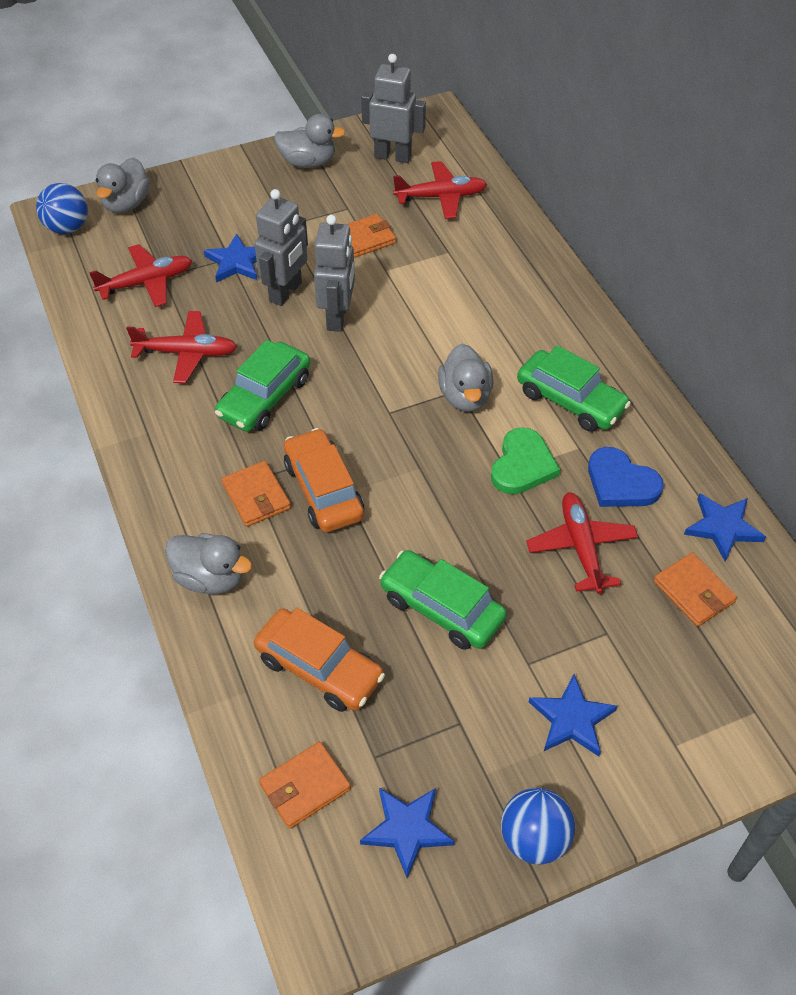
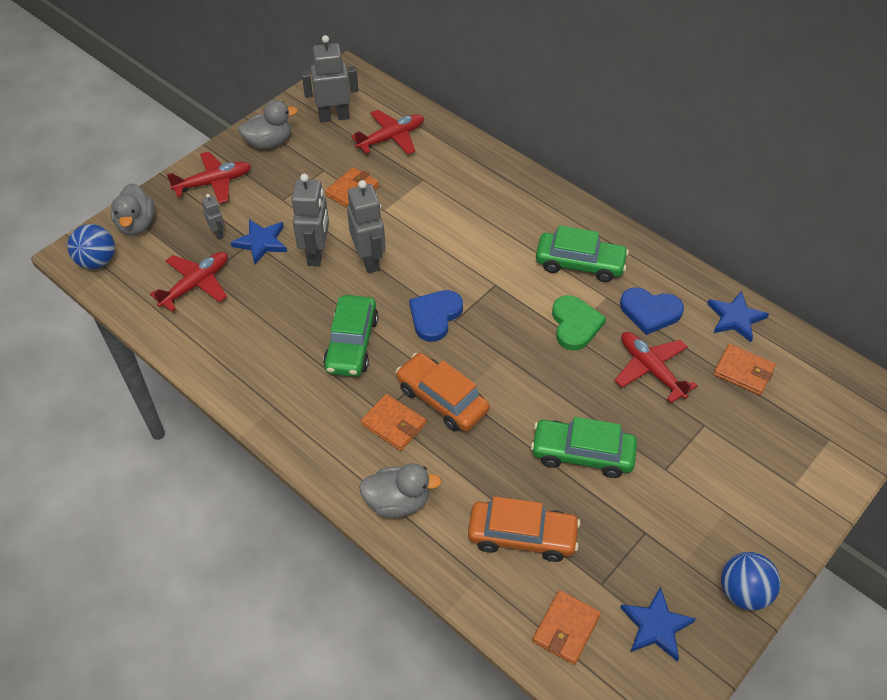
camera: 25 degrees left, 0 degrees up
(187, 353) = (266, 331): red plane -> red plane (213, 183)
(200, 238) = (218, 233): none -> grey robot
(371, 400) = (435, 316): none -> blue heart
(465, 396) = (503, 288): grey duck -> none
(572, 719) = (718, 496): blue star -> none

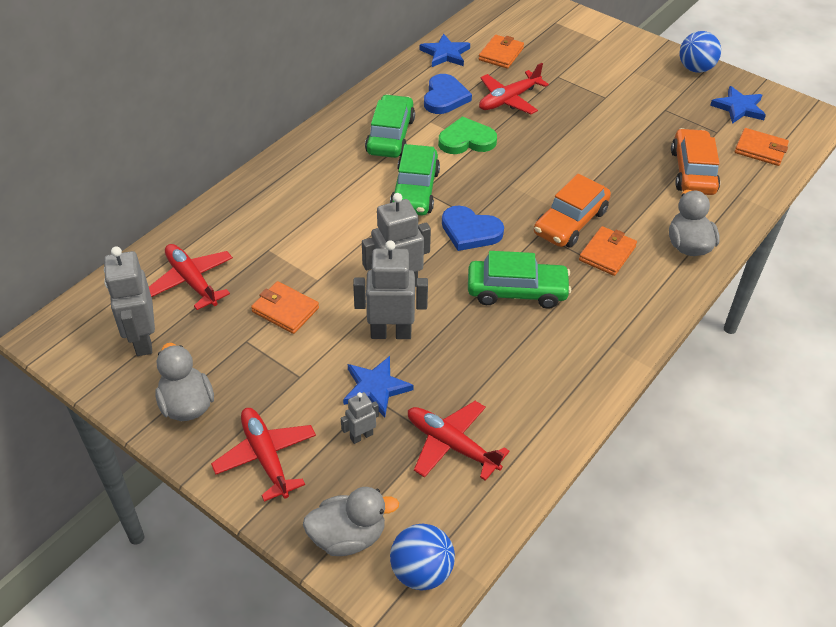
camera: 95 degrees left, 5 degrees down
(582, 454) = (604, 139): green car -> green car (415, 191)

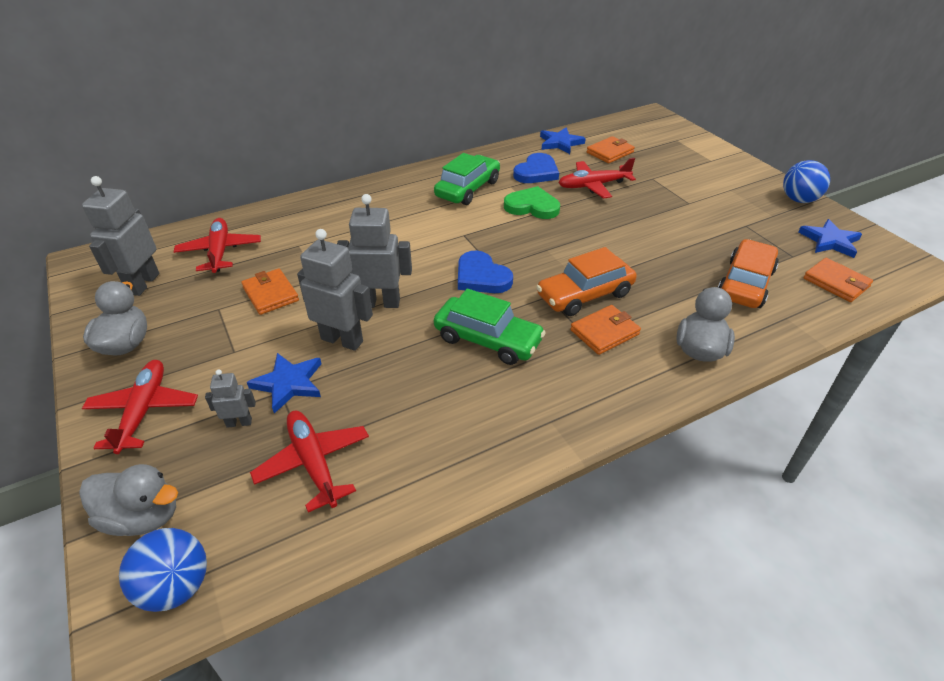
camera: 25 degrees right, 5 degrees down
(415, 191) = (456, 233): green car -> none

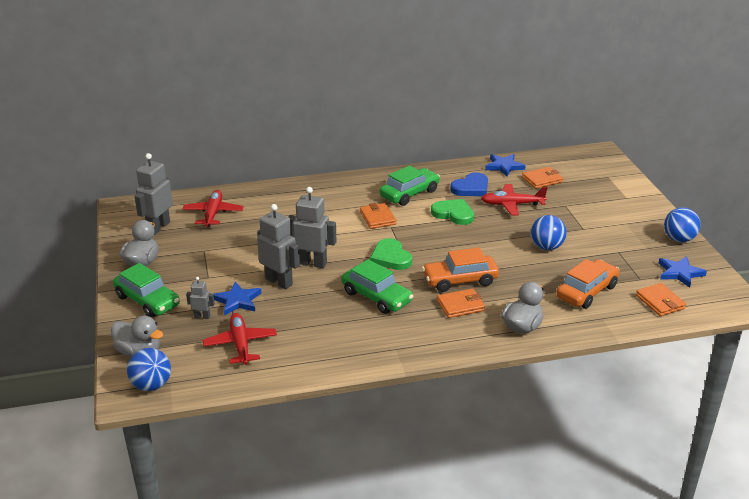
camera: 15 degrees right, 10 degrees down
(144, 410) = (147, 301): red plane -> green car
(270, 294) = (240, 246): orange wallet -> orange wallet (377, 218)
(481, 277) = (391, 257): blue heart -> green heart
(663, 232) = (546, 247): none -> blue ball

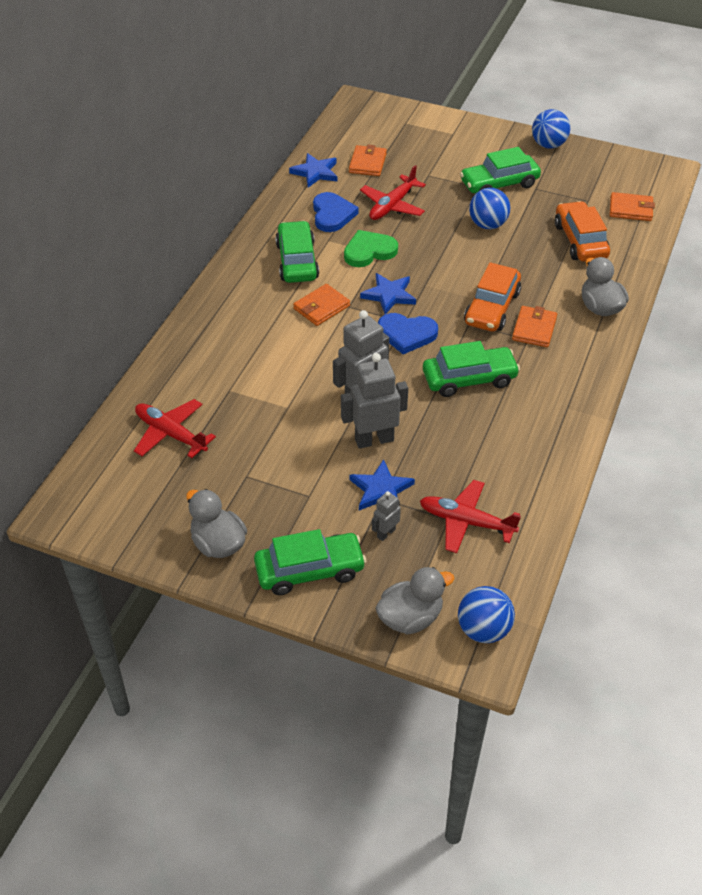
camera: 55 degrees left, 15 degrees up
(158, 227) = (149, 497): grey robot -> none
(377, 218) = (321, 307): orange wallet -> orange wallet turned 60 degrees counterclockwise
(391, 257) = (407, 334): green heart -> blue heart
(599, 235) = (499, 184): none -> green car
(679, 273) = (599, 174): blue star -> blue star (389, 295)

